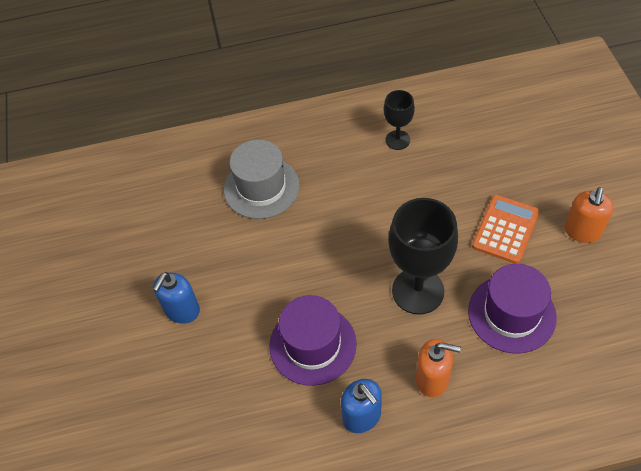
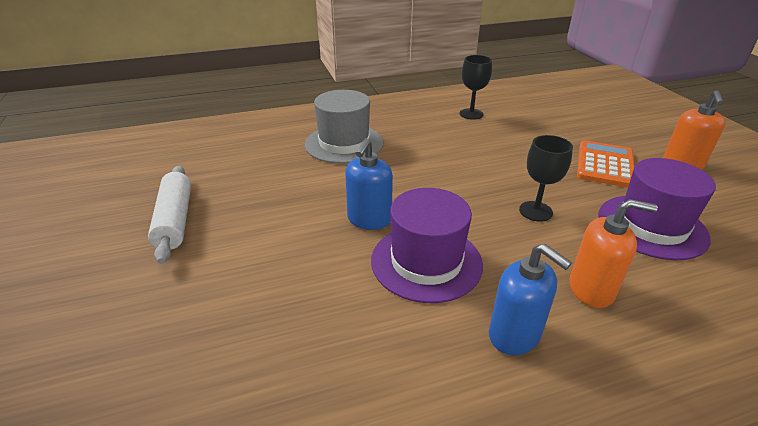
camera: 10 degrees left, 20 degrees down
(116, 288) = (175, 220): none -> white rolling pin
(182, 310) = (257, 236): blue soap dispenser -> blue soap dispenser (369, 220)
(418, 291) = (535, 211): black goblet -> black goblet, size x0.54

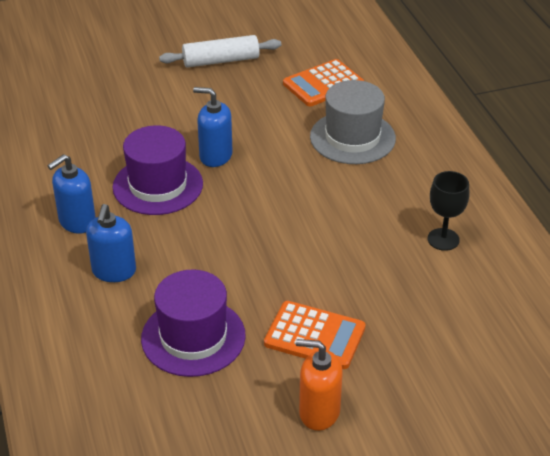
camera: 90 degrees right, 5 degrees up
(253, 155) = (323, 84): none -> orange calculator
(535, 211) = (223, 259): black goblet -> none
(591, 289) = (114, 271): orange soap dispenser -> blue soap dispenser

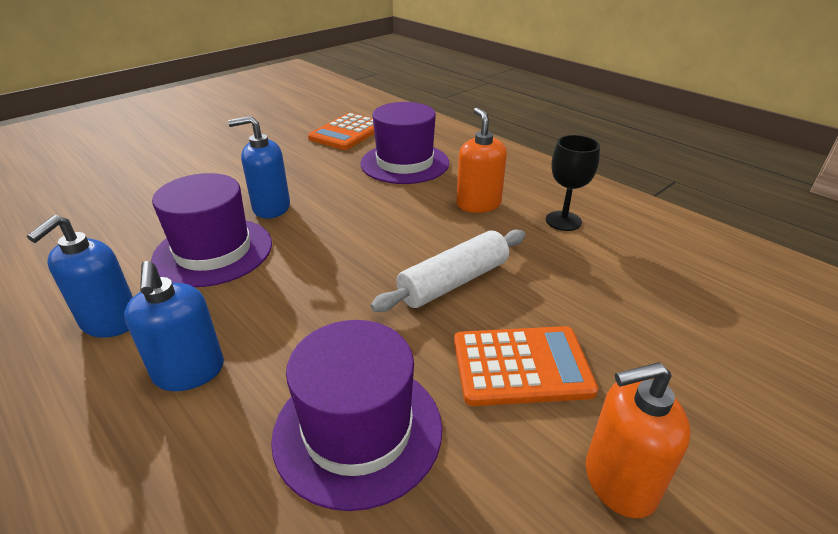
camera: 25 degrees left, 5 degrees down
(221, 61) = (235, 135): white rolling pin -> white rolling pin (453, 282)
(352, 137) = (405, 163): grey hat -> purple hat
(385, 201) = (478, 204): none -> orange soap dispenser

